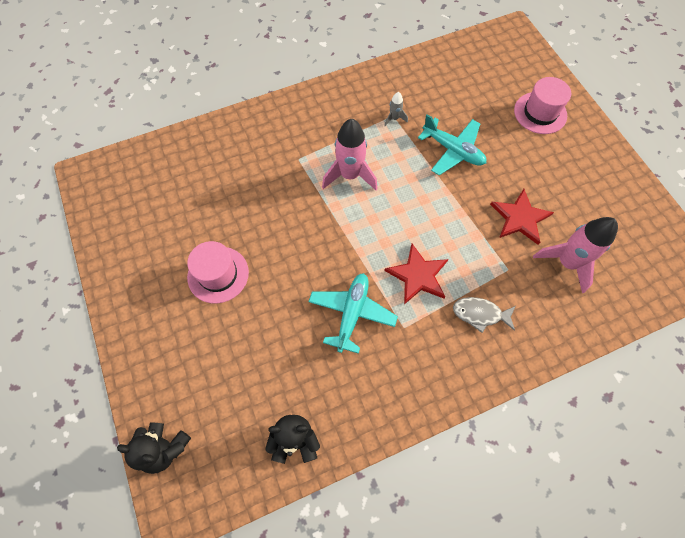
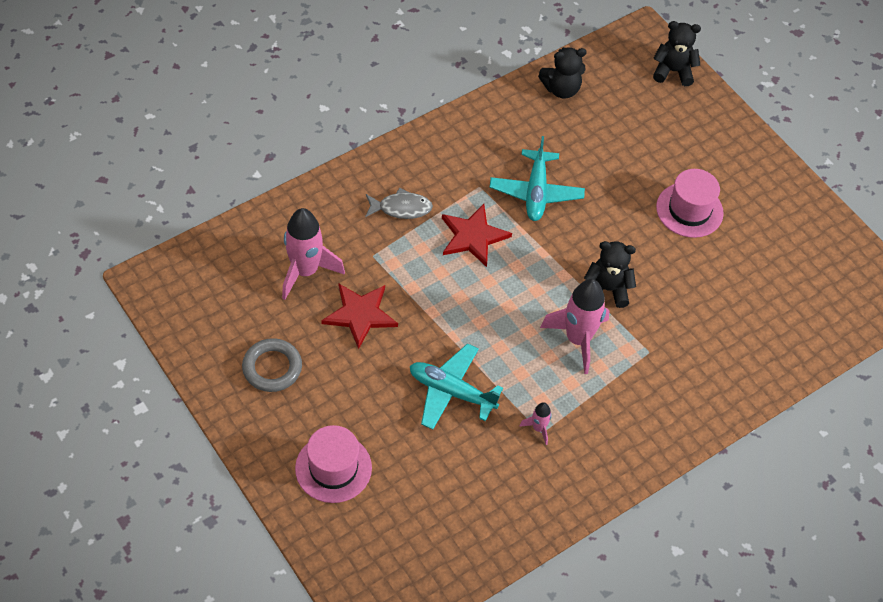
camera: 165 degrees right, 10 degrees down
(315, 212) = (607, 289): none -> black teddy bear
(394, 118) = (538, 428): grey rocket -> pink rocket
(588, 186) = (272, 368): none -> grey ring

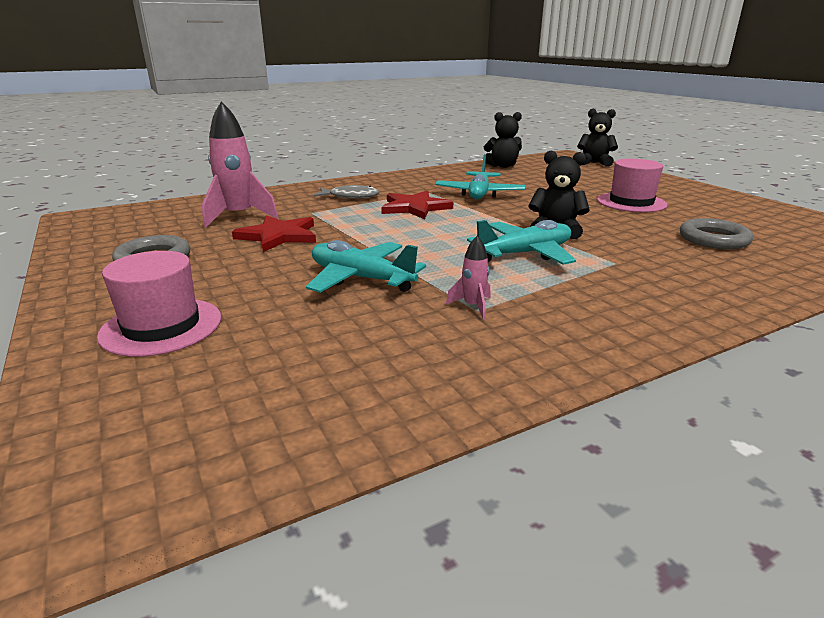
camera: 10 degrees right, 30 degrees down
(578, 339) = (525, 254): pink rocket -> turquoise plane
(741, 300) = (713, 239): none -> grey ring

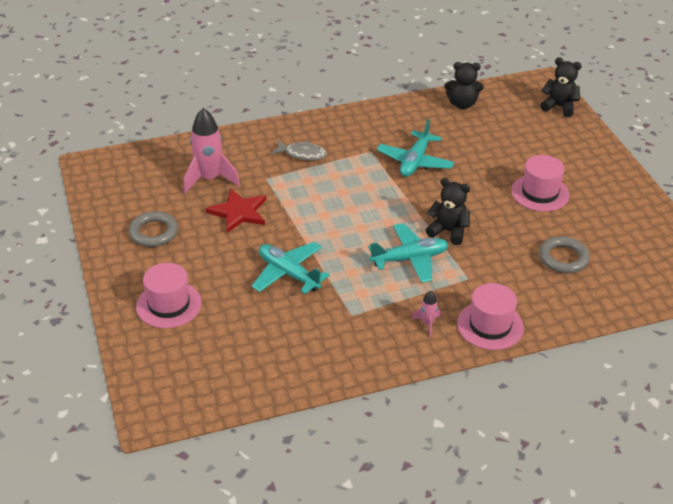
camera: 10 degrees right, 15 degrees up
(414, 207) = (351, 180): red star -> none
(473, 306) = (350, 311): pink rocket -> pink rocket (427, 323)
(693, 302) = (490, 325): none -> pink hat

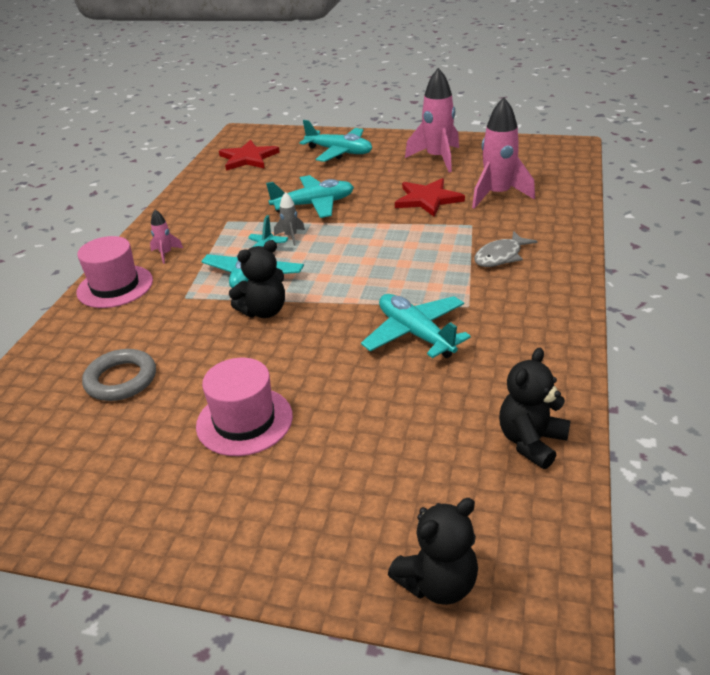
camera: 125 degrees right, 5 degrees down
(153, 232) = (437, 159): grey ring -> pink rocket
(169, 304) = (339, 152): pink hat -> turquoise plane
(218, 370) = (248, 158): none -> red star
(348, 263) = (291, 236): none -> grey rocket

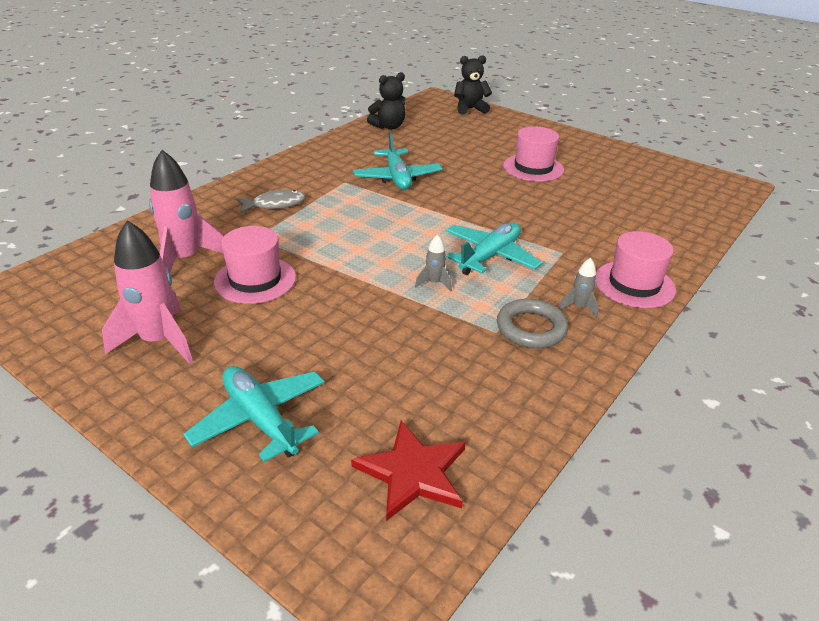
camera: 160 degrees left, 0 degrees up
(121, 379) = (616, 207): grey ring -> grey ring (531, 328)
(166, 254) = (579, 307): pink rocket -> grey rocket
(264, 311) = (496, 221): black teddy bear -> none
(314, 205) = (380, 319): turquoise plane -> none
(427, 199) = (255, 280): red star -> pink hat

